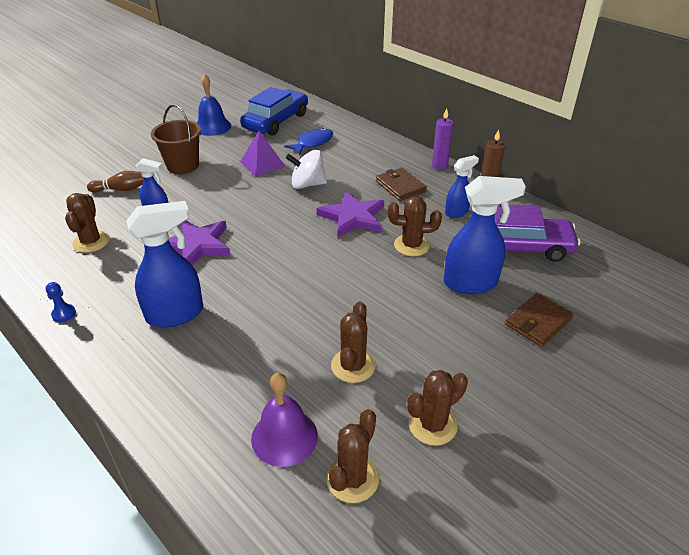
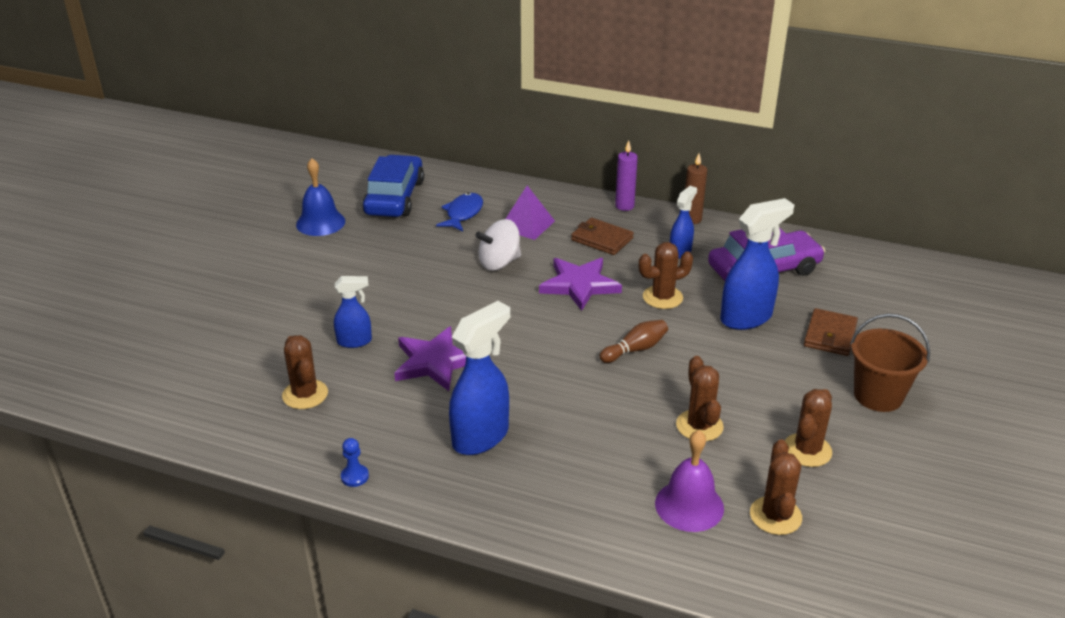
camera: 25 degrees left, 5 degrees down
(121, 189) = (279, 326): brown bowling pin -> brown bowling pin (635, 349)
(183, 165) = (329, 279): brown bucket -> brown bucket (878, 396)
(262, 164) = (426, 253): purple pyramid -> purple pyramid (527, 224)

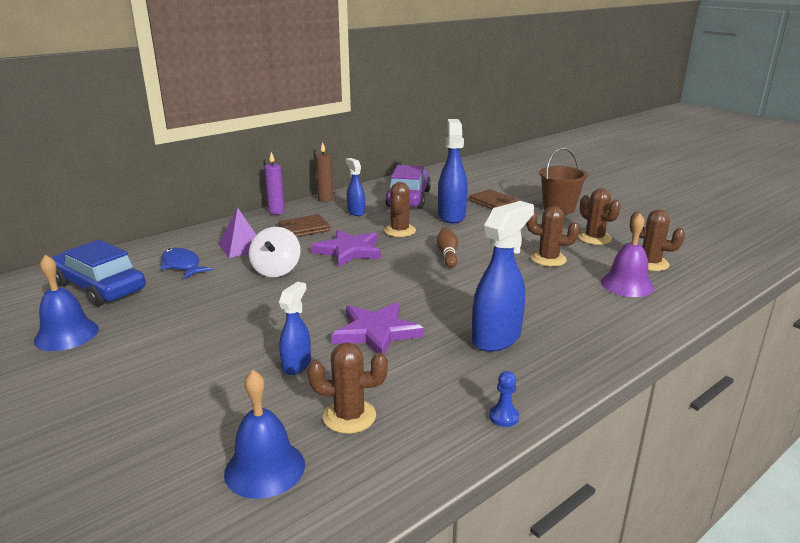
camera: 60 degrees left, 10 degrees down
(226, 381) = (265, 468): none -> blue bell
(481, 437) = (497, 338): blue spray bottle -> blue spray bottle turned 60 degrees clockwise

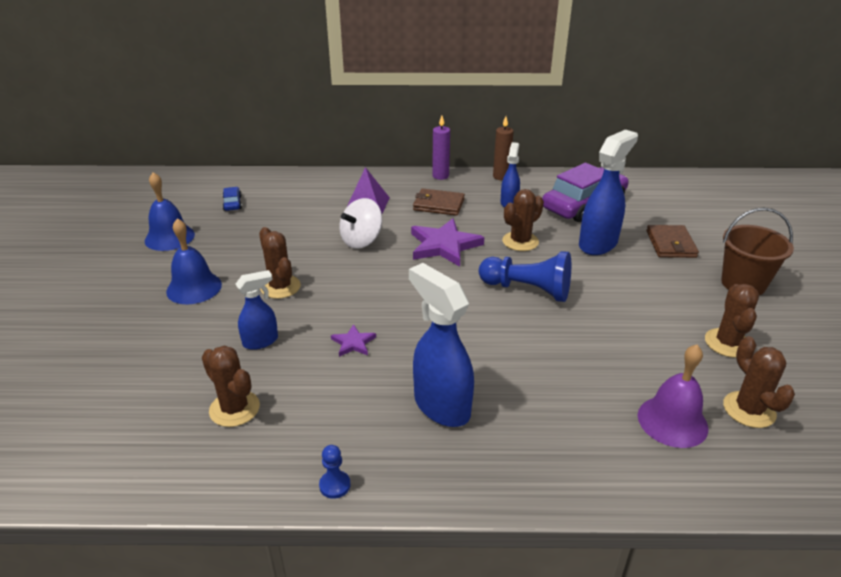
camera: 40 degrees right, 10 degrees up
(99, 287) = (232, 203): blue car -> blue car, size x0.41
(182, 265) = (304, 206): blue fish -> none
(265, 468) = (137, 415): blue bell -> blue bell (194, 288)
(376, 332) = (353, 343): purple star -> purple star, size x0.49
(447, 254) = (527, 290): brown bowling pin -> blue pawn
(497, 338) = (441, 406): blue spray bottle -> blue spray bottle turned 120 degrees counterclockwise
(548, 259) = (627, 344): brown cactus -> brown cactus (280, 287)

